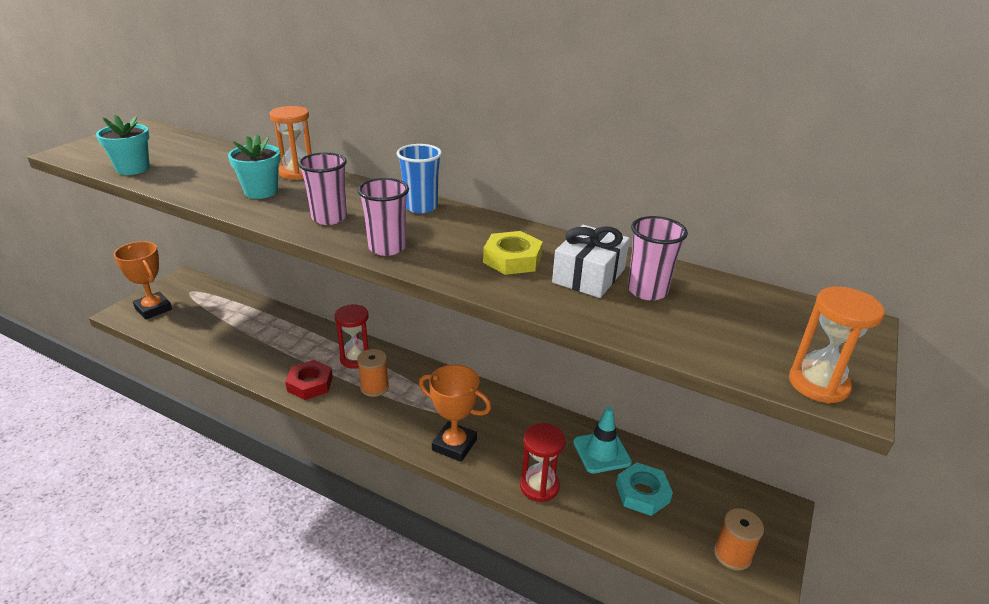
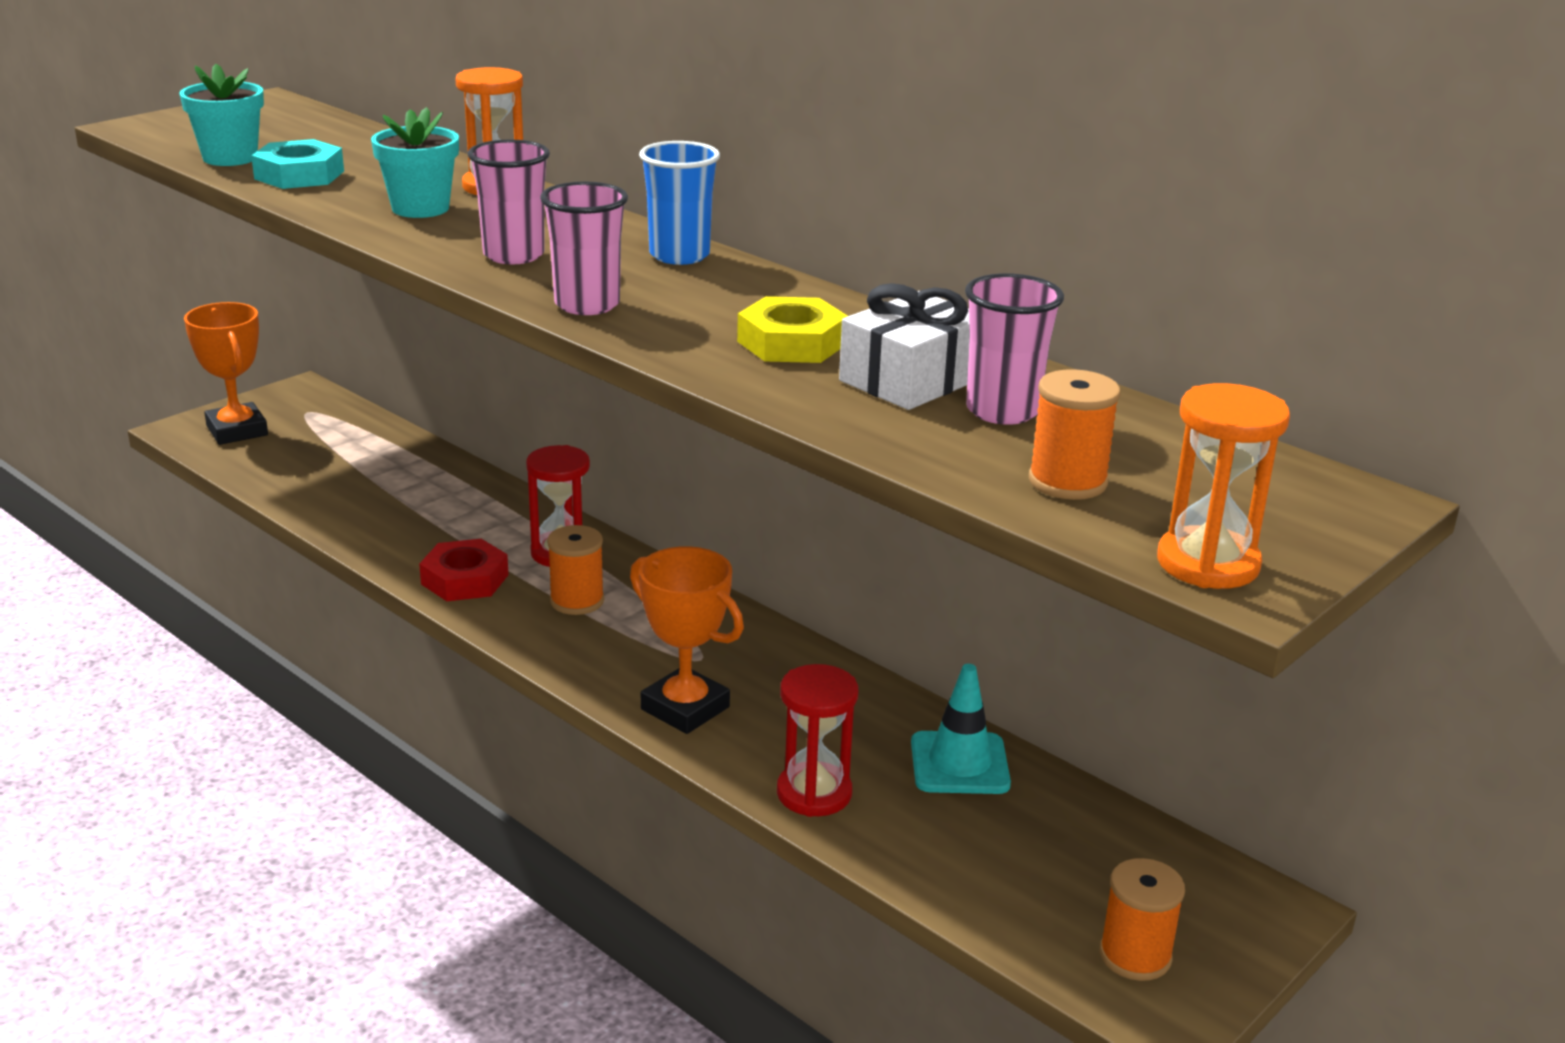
camera: 15 degrees right, 5 degrees down
(642, 493) = (1007, 837): turquoise nut -> turquoise nut (299, 175)
(711, 336) = (1067, 482): none -> orange spool

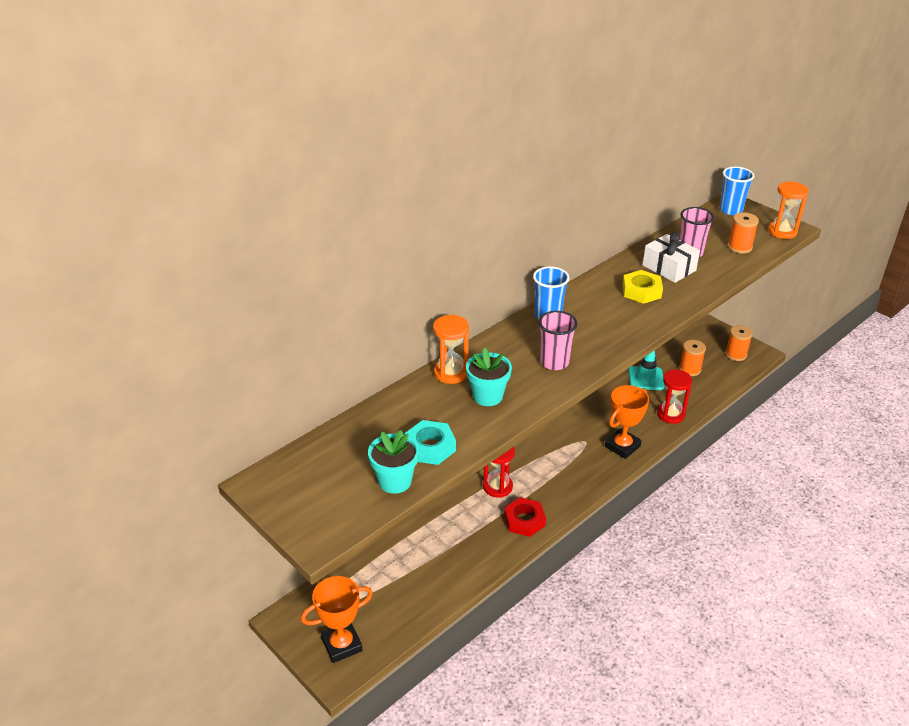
camera: 85 degrees left, 10 degrees up
(577, 601) = (542, 480): orange spool -> orange spool (690, 369)
(587, 305) = (612, 340): pink cup -> none
(1306, 492) = (731, 210): none -> blue cup

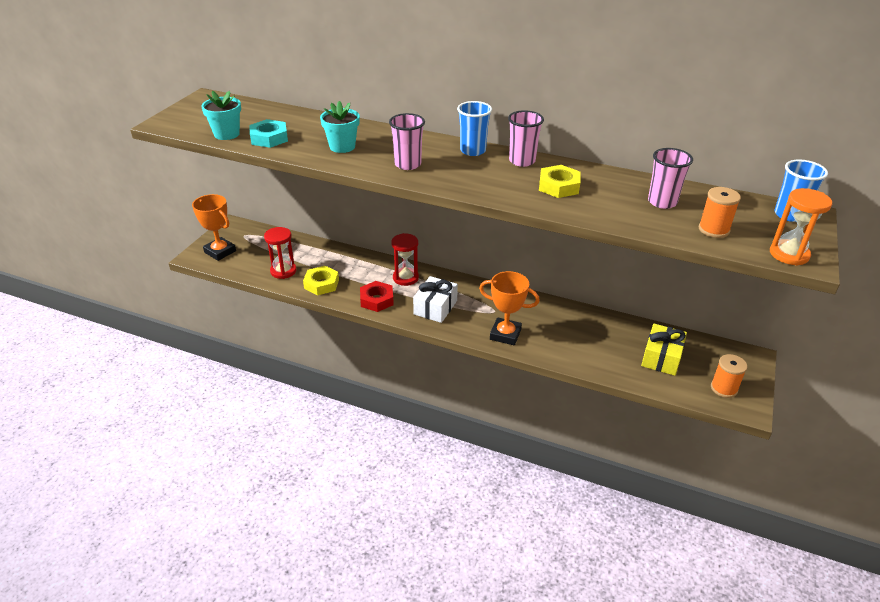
camera: 65 degrees right, 0 degrees up
(451, 373) = (361, 128): orange hourglass -> none
(470, 559) = (321, 284): none -> yellow nut
(585, 295) = (522, 161): none -> pink cup
(646, 378) = (617, 330): turquoise traffic cone -> none
(669, 268) = (618, 194): white gift -> white gift (435, 307)
(670, 414) = (577, 357): red hourglass -> red hourglass (283, 271)
(690, 369) = (661, 357): orange spool -> yellow gift

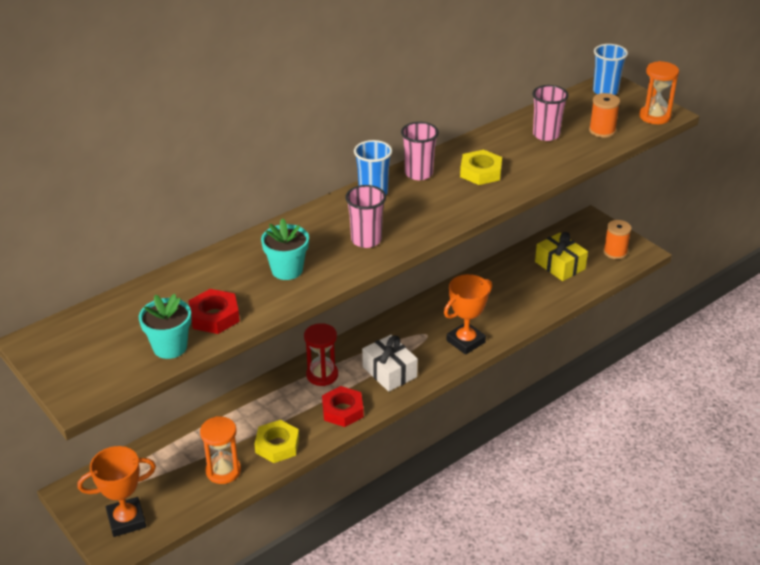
camera: 60 degrees left, 0 degrees up
(269, 138) = (214, 316): turquoise nut -> red nut
(283, 271) = (223, 471): red hourglass -> orange hourglass

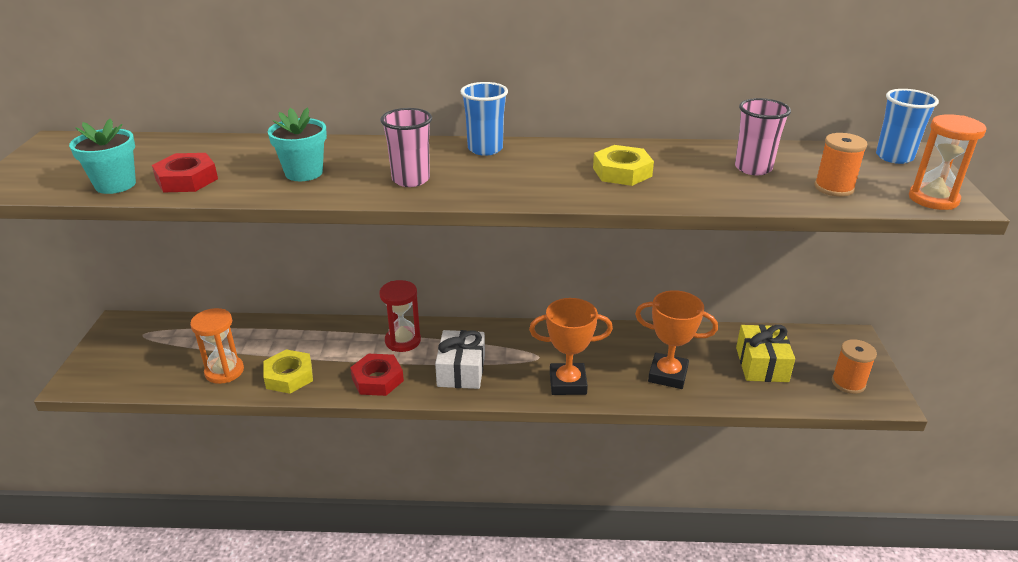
camera: 40 degrees right, 5 degrees down
(126, 520) = (114, 365): orange trophy -> orange trophy (667, 375)
(418, 173) = (555, 151): pink cup -> none

